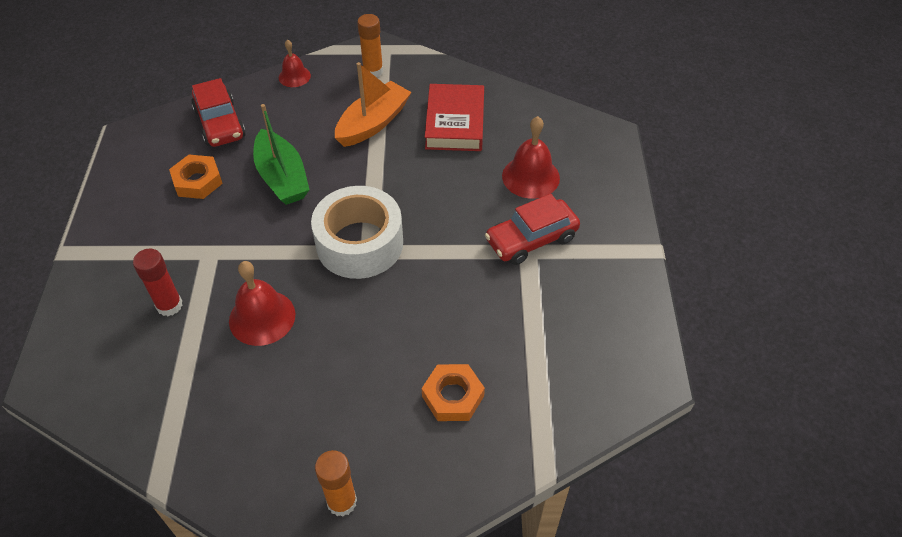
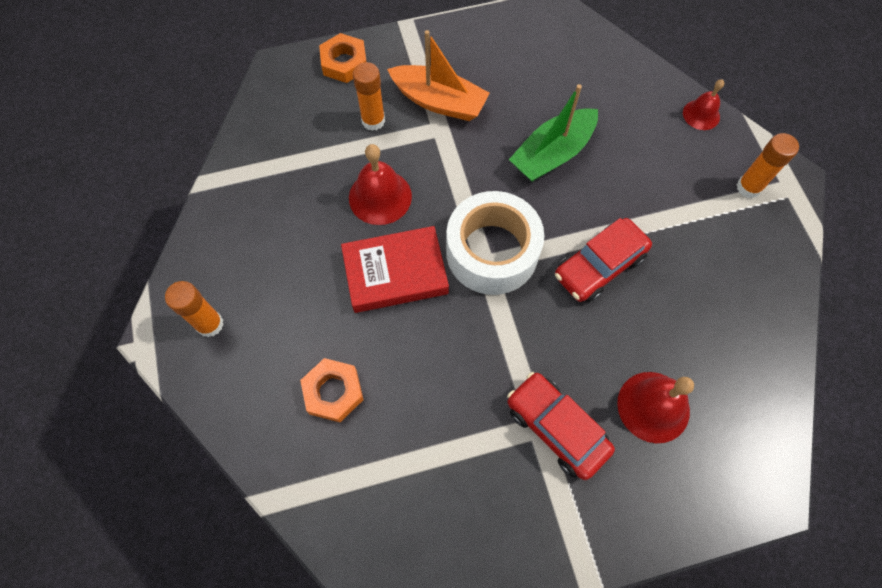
camera: 75 degrees right, 15 degrees up
(169, 305) = (373, 121): red glue stick -> orange glue stick
(197, 181) = (520, 86): orange nut -> orange nut (344, 63)
(220, 123) = (602, 75): red car -> red car (599, 266)
(373, 123) = (665, 213): orange boat -> orange boat (439, 102)
(455, 123) = (705, 298): red book -> red book (395, 273)

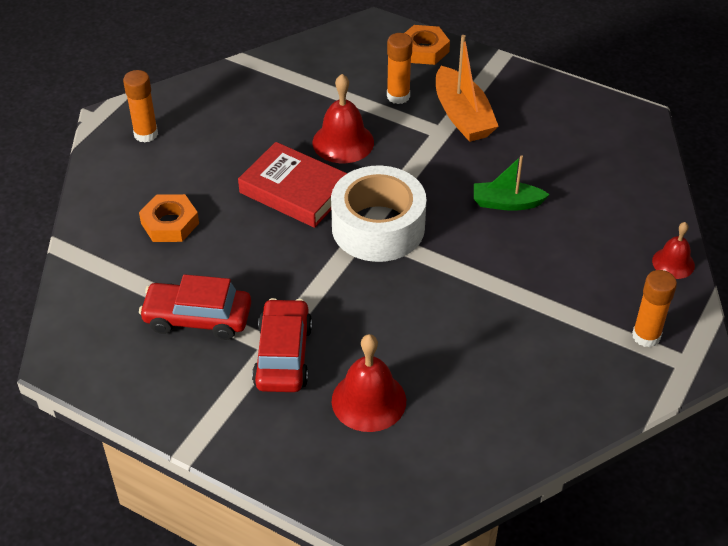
camera: 45 degrees right, 20 degrees down
(552, 154) = (506, 203): green boat -> green boat, size x0.66
(599, 266) = (446, 293): red car -> red car (197, 318)

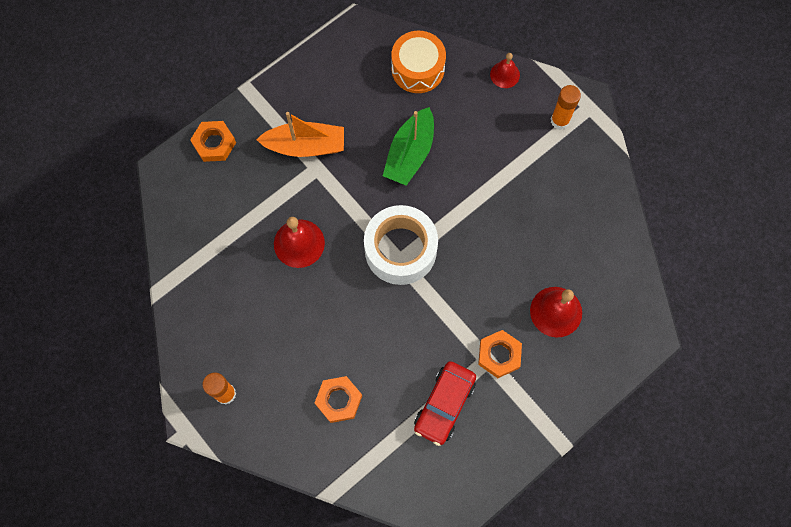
camera: 70 degrees left, 25 degrees up
(283, 355) = (499, 355): red car -> orange nut
(295, 191) = (339, 296): red book -> none
(398, 96) = (262, 184): orange glue stick -> none
(506, 203) = (410, 154): green boat -> green boat, size x1.51
(622, 181) = (418, 69): none -> orange drum

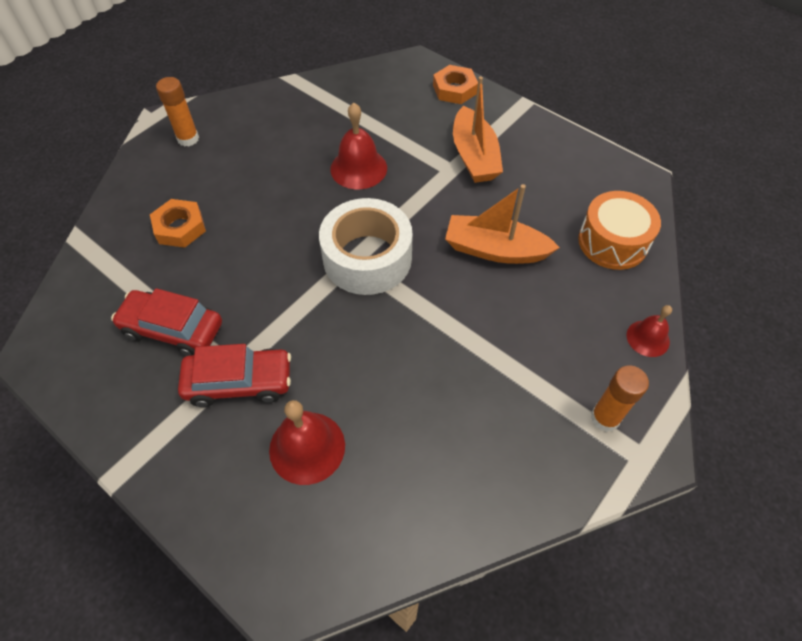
camera: 80 degrees right, 15 degrees down
(410, 154) = (495, 250): green boat -> orange boat
(499, 355) = (239, 382): orange nut -> red car

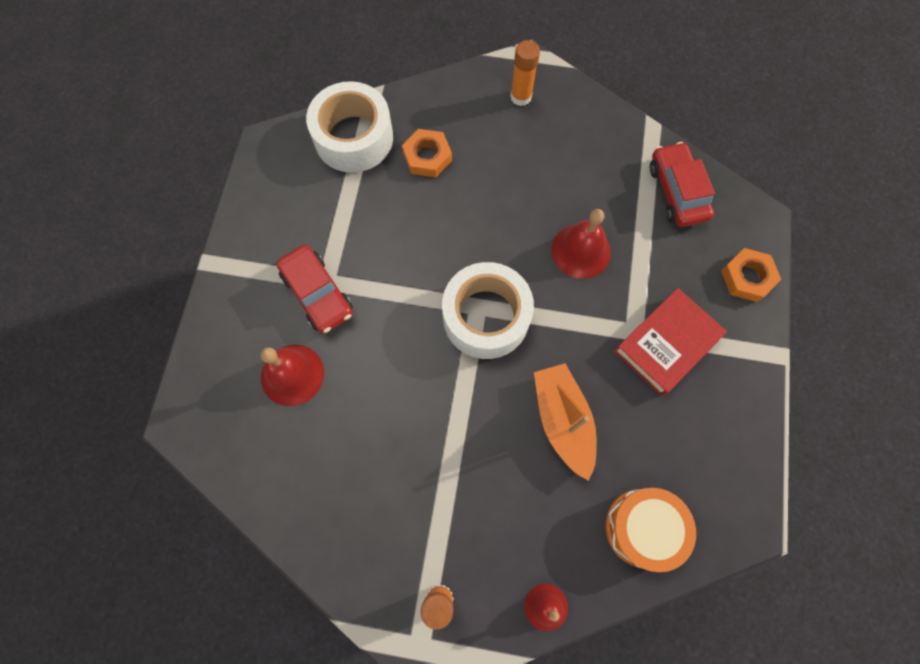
camera: 60 degrees right, 15 degrees up
(104, 274) = (354, 138): none -> white tape
(172, 329) = (335, 218): red car -> red car (676, 191)
(474, 156) = (666, 344): orange boat -> red book

